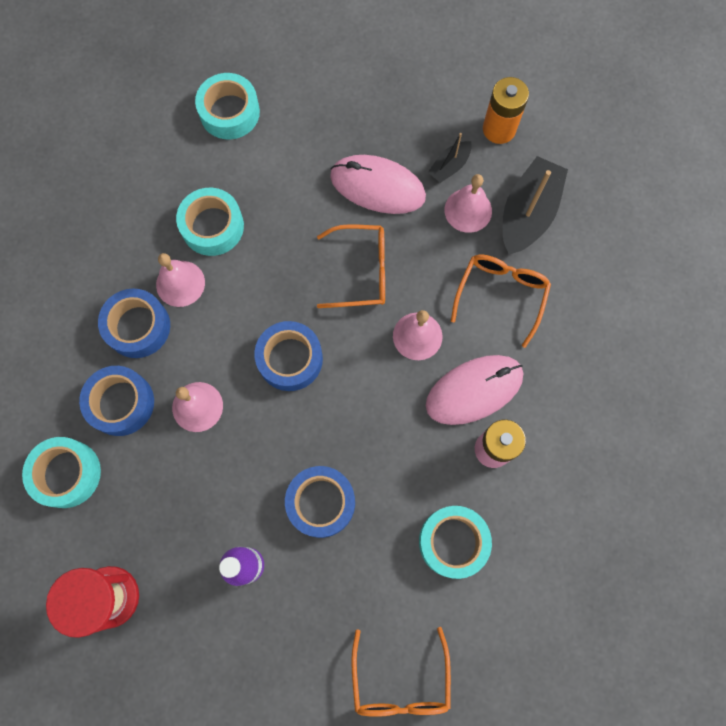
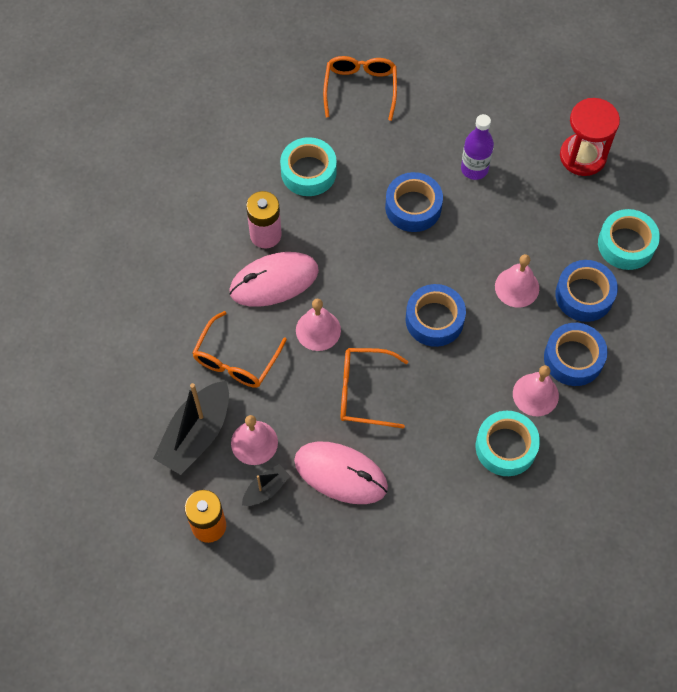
camera: 175 degrees left, 10 degrees down
(229, 112) = (489, 569): turquoise tape -> none

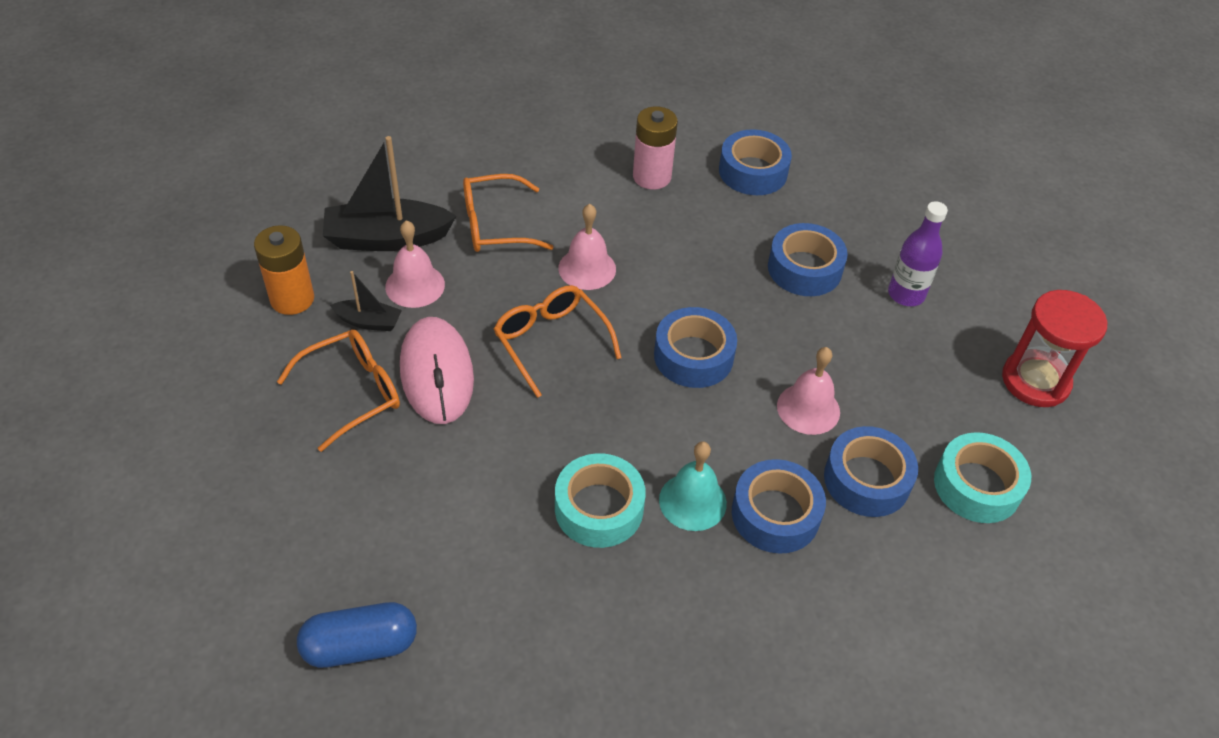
camera: 50 degrees right, 15 degrees down
(274, 281) = (608, 208): pink mouse -> none
(308, 172) = (753, 171): turquoise tape -> blue tape
(360, 88) = (887, 161): orange glasses -> orange glasses (353, 392)
(509, 629) = (360, 646): none -> blue capsule
(535, 394) = (692, 501): pink bell -> turquoise bell

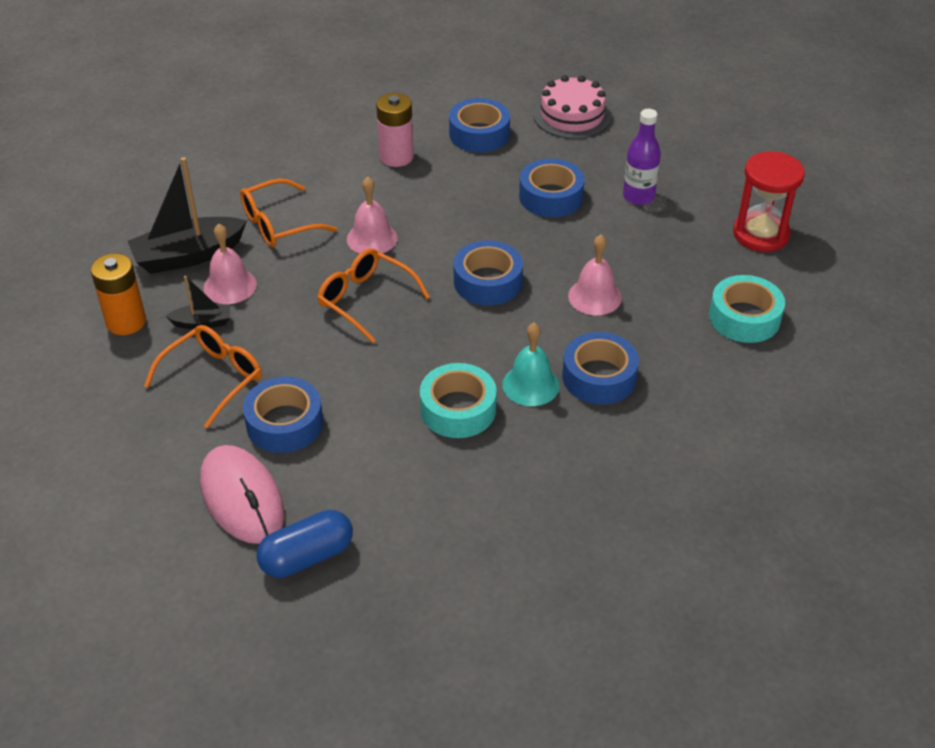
camera: 15 degrees left, 5 degrees down
(437, 373) = (279, 347): pink mouse -> pink mouse (242, 498)
(866, 174) = (572, 115): none -> pink cake
(866, 479) = (659, 335): blue tape -> blue tape (284, 423)

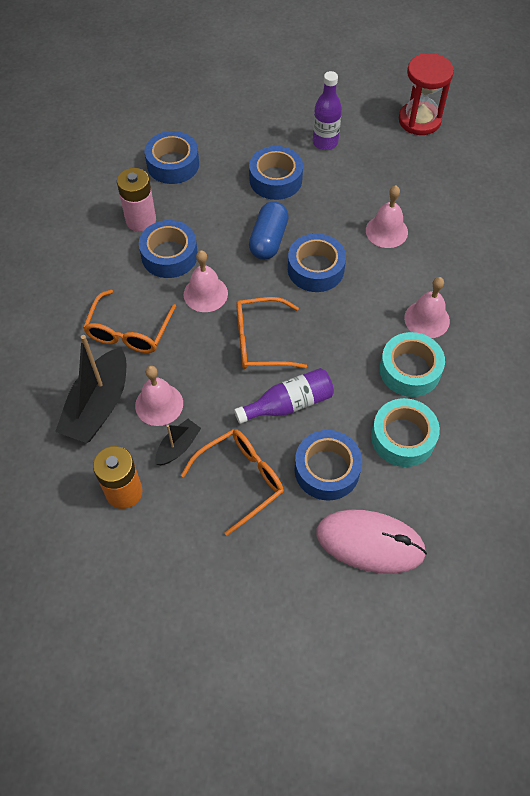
camera: 45 degrees left, 15 degrees up
(214, 378) = (241, 479): orange glasses -> orange glasses turned 60 degrees clockwise
(307, 557) = (456, 543): blue capsule -> blue capsule (268, 240)
(323, 357) = (288, 404): none -> purple bottle
(530, 385) = (427, 319): turquoise bell -> pink bell
(572, 115) = (213, 110): pink cake -> none
(599, 377) = (454, 283): blue tape -> blue tape (169, 255)
(744, 318) = (477, 183): turquoise tape -> turquoise tape (403, 437)

